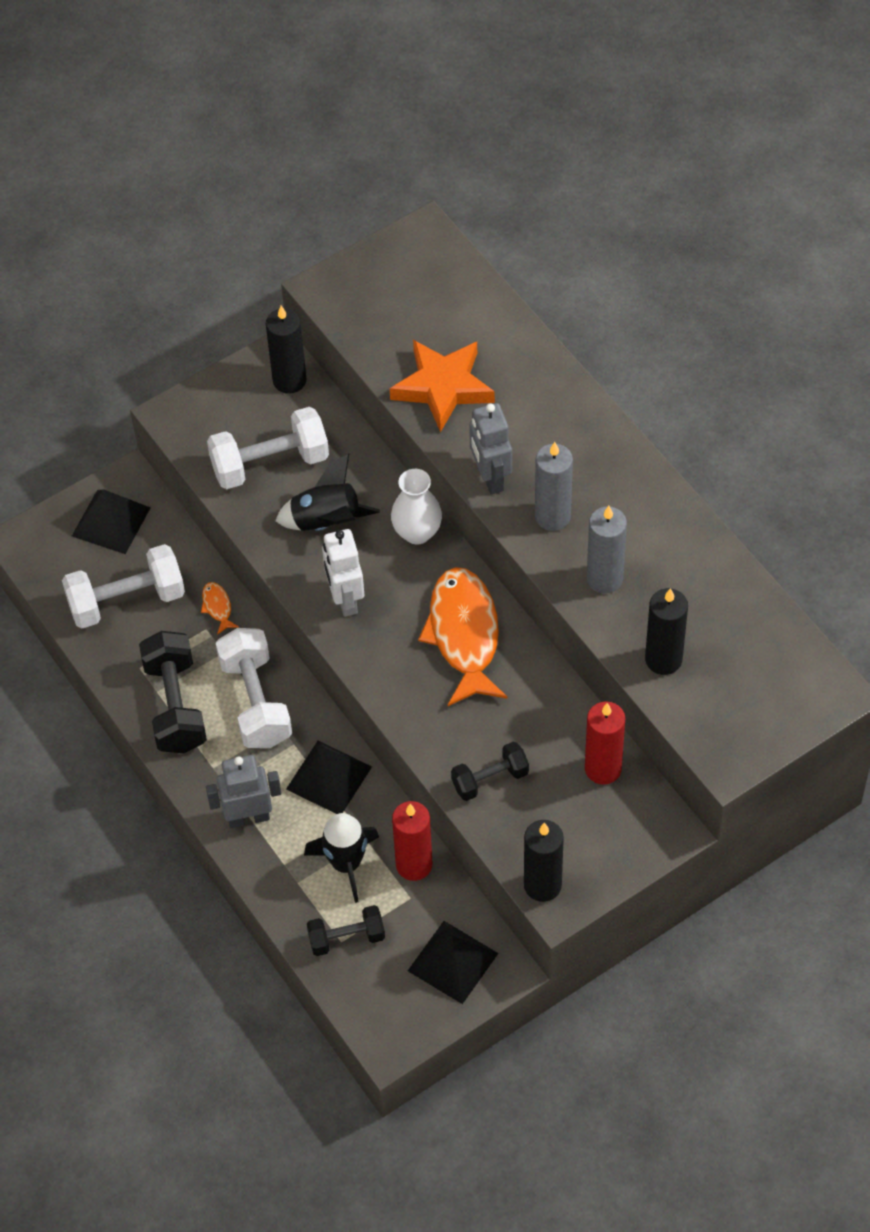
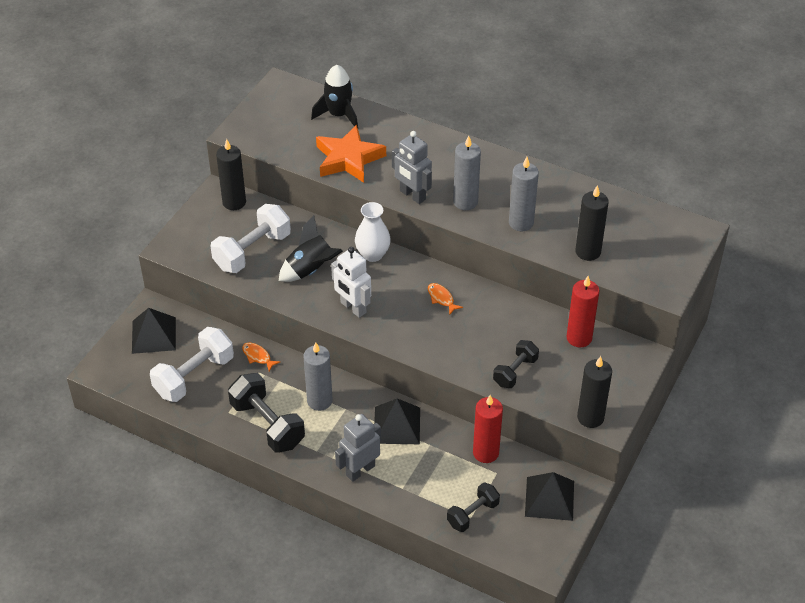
camera: 30 degrees left, 10 degrees down
(256, 702) = (319, 401): white dumbbell -> grey candle
(346, 864) = (442, 470): black rocket -> black rocket (339, 115)
(464, 634) = (441, 298): orange fish -> orange fish, size x0.40

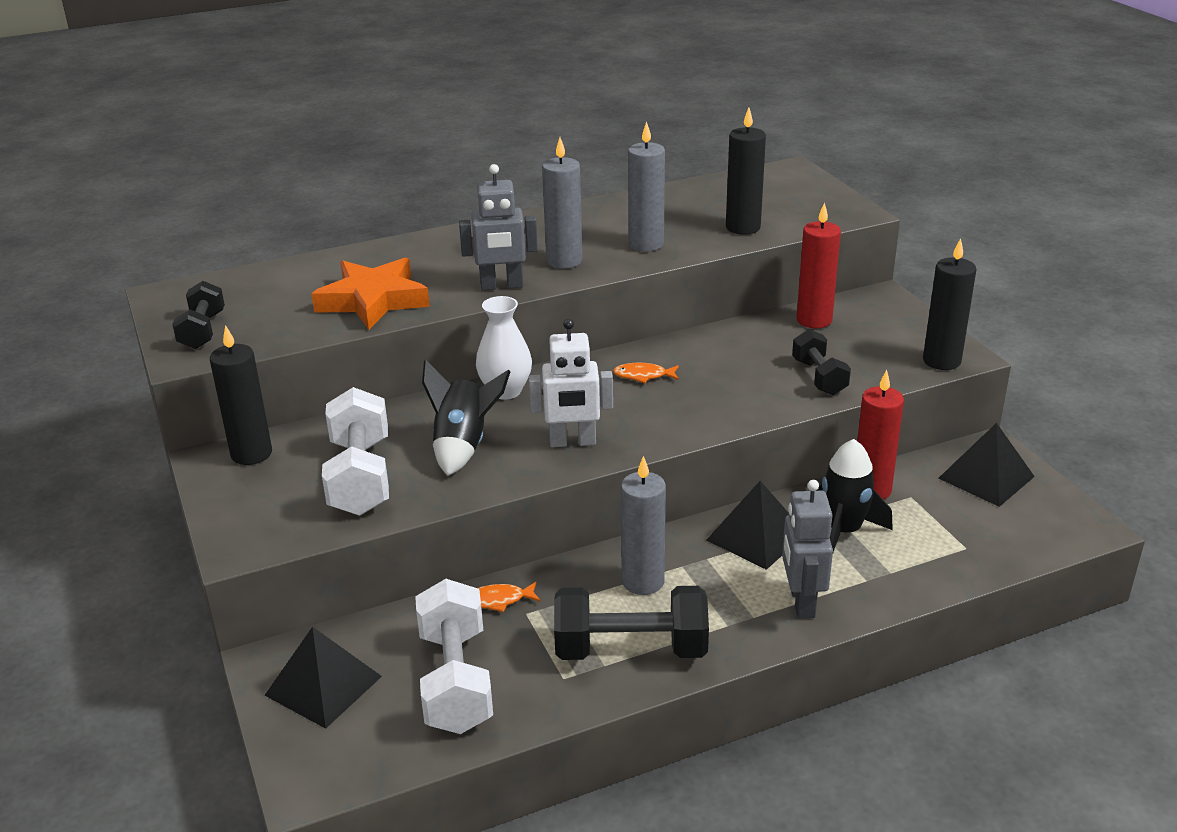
camera: 50 degrees left, 15 degrees down
(339, 115) = (291, 278): black rocket -> black rocket (843, 531)
(472, 514) = (962, 543): black dumbbell -> black dumbbell (202, 331)

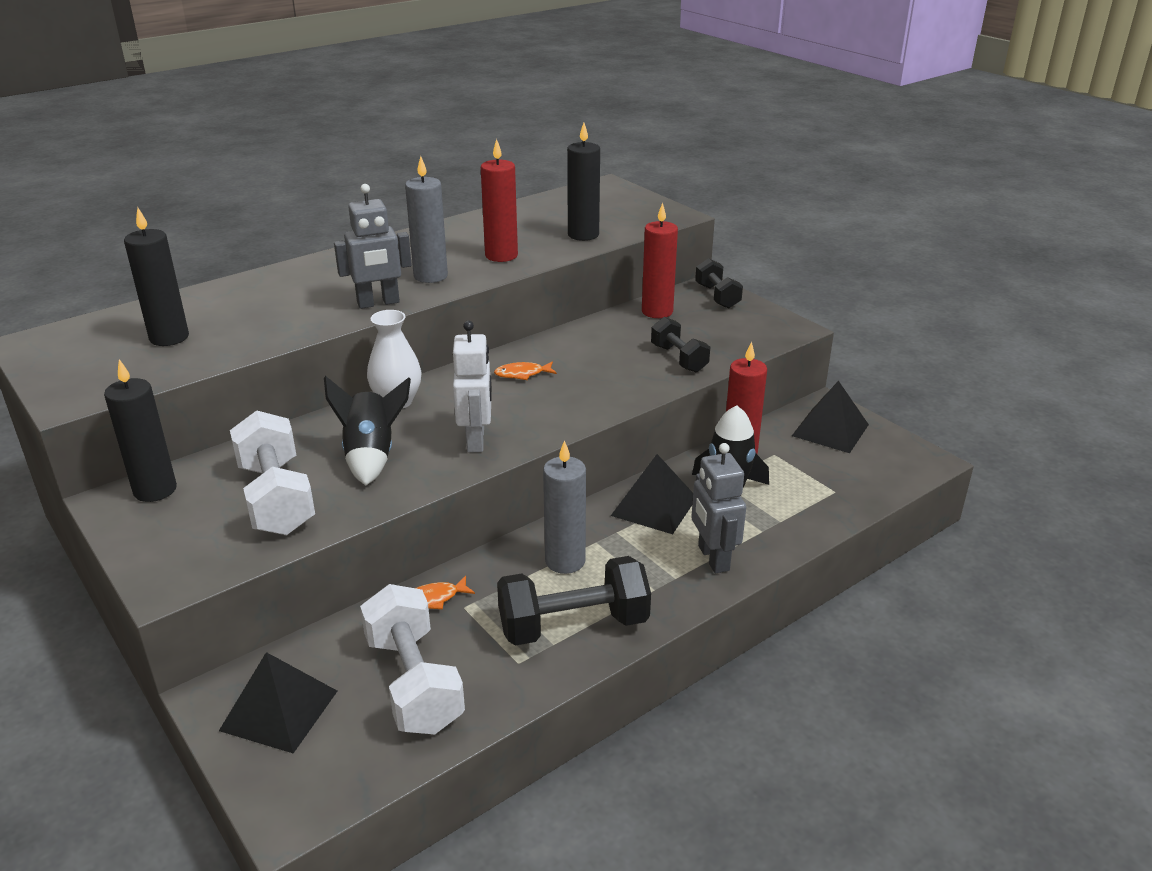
camera: 15 degrees left, 0 degrees up
(202, 331) = (82, 373): black dumbbell -> black dumbbell (717, 296)
(373, 300) = (255, 328): orange star -> none
(572, 442) = (476, 440): white robot -> white robot turned 75 degrees counterclockwise
(646, 244) = (501, 255): grey candle -> red candle
(941, 361) = (777, 334): black candle -> black candle (169, 337)

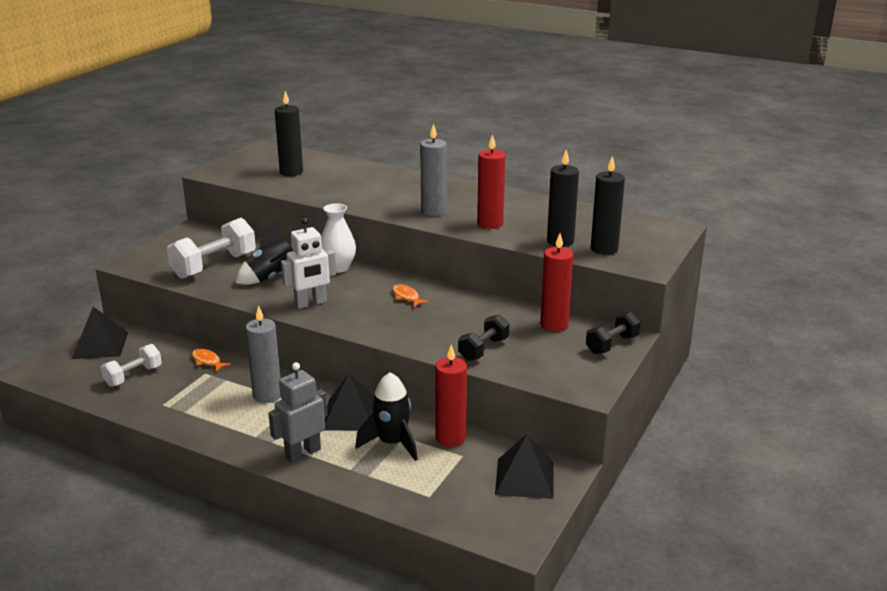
camera: 65 degrees right, 5 degrees down
(155, 490) = (205, 235): black candle -> black candle (604, 249)
(378, 303) = (380, 207): grey robot -> none
(414, 683) = (133, 376): white dumbbell -> white dumbbell, size x0.60
(573, 625) = (204, 414): black dumbbell -> none

